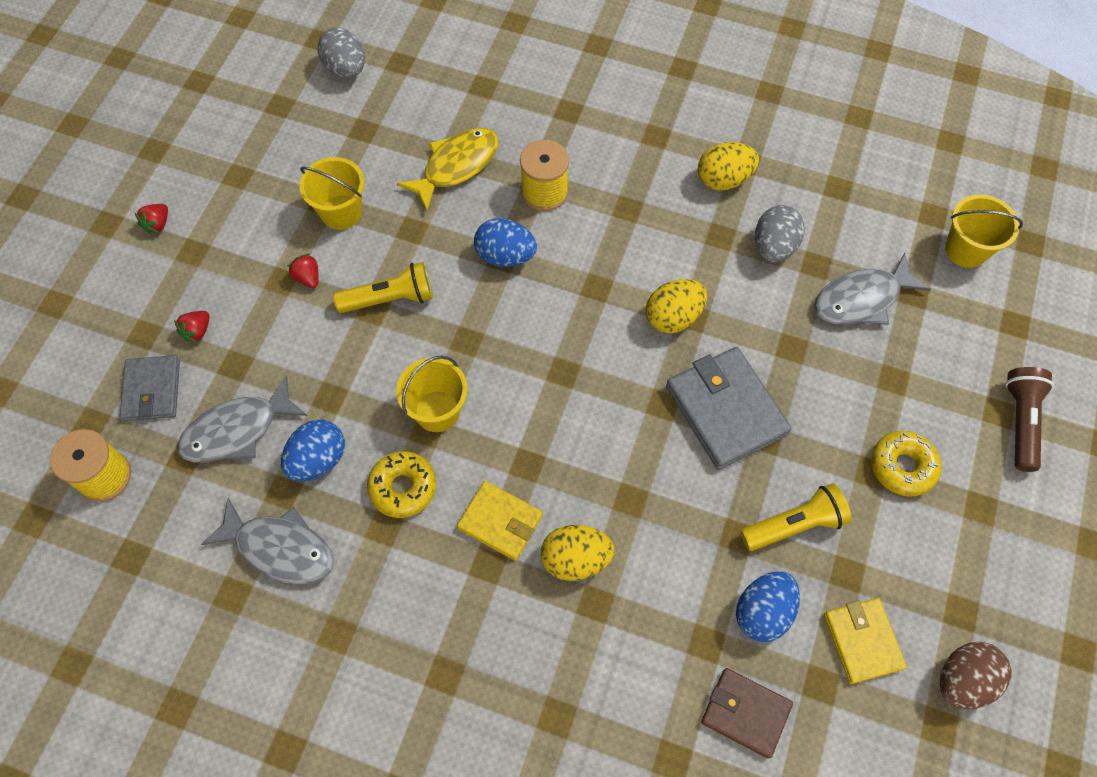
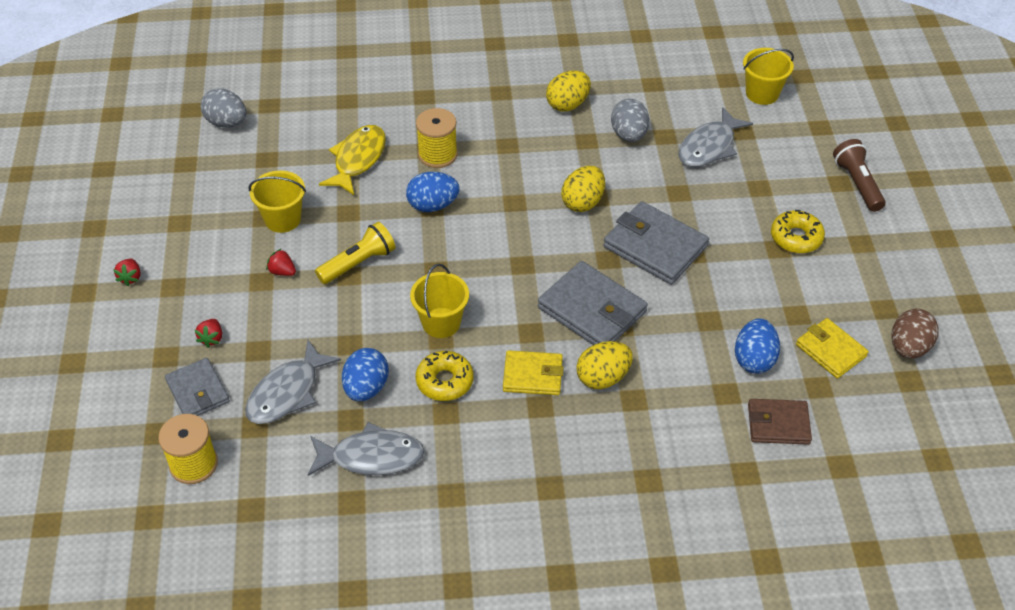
camera: 25 degrees left, 15 degrees down
(610, 464) = (592, 310): none -> grey wallet
(794, 525) = (744, 299): yellow flashlight -> none

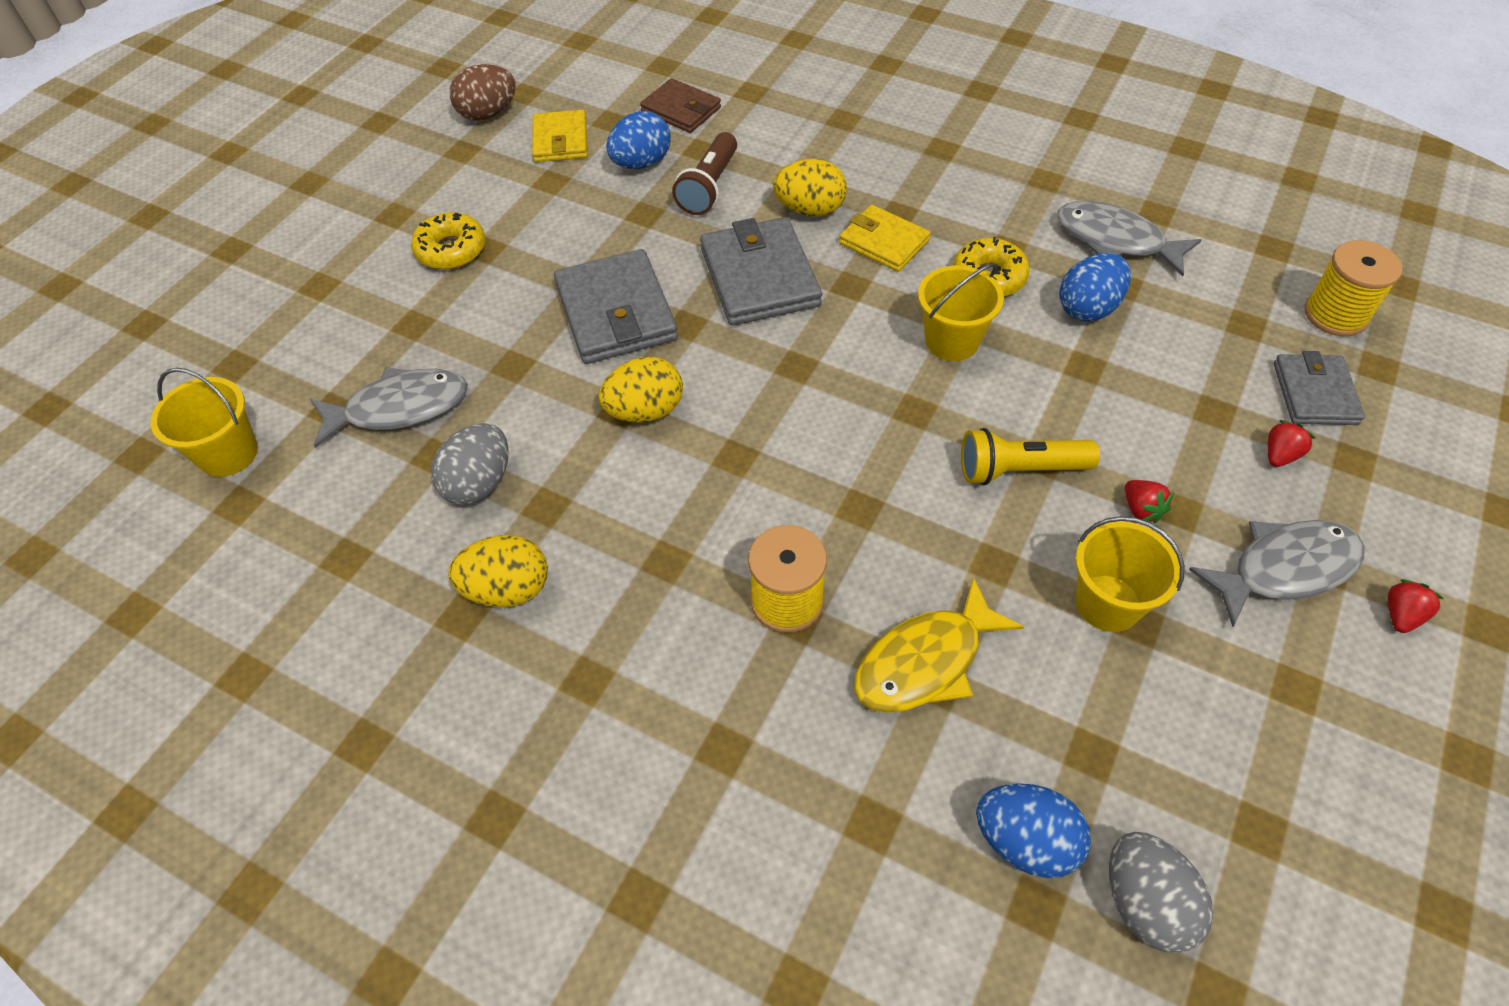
camera: 145 degrees left, 5 degrees up
(287, 393) = (1191, 343): grey fish -> grey fish (1284, 569)
(432, 205) = (856, 510): blue egg -> blue egg (1025, 841)
(857, 183) = (302, 275): brown flashlight -> brown flashlight (709, 187)

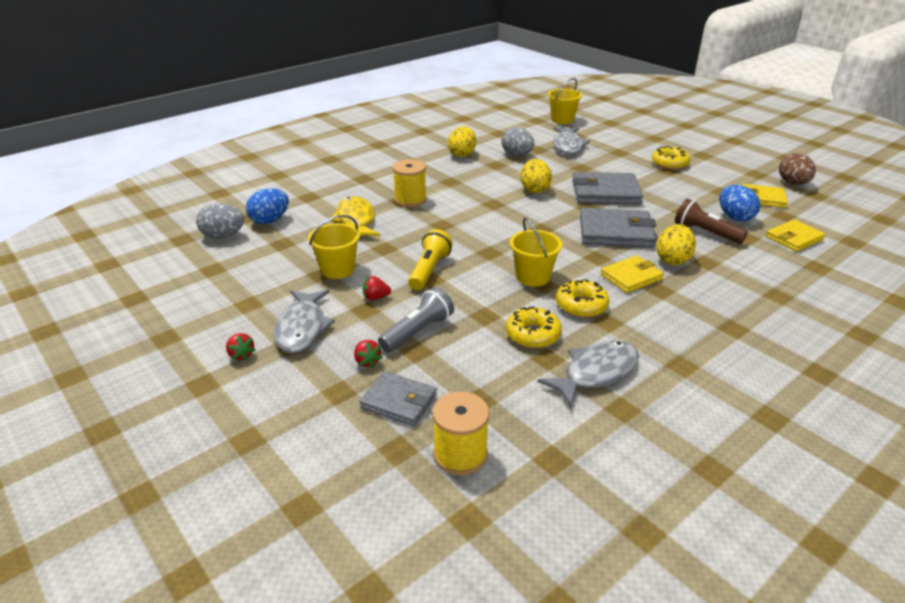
camera: 110 degrees right, 20 degrees down
(681, 110) = (794, 238): brown wallet -> yellow wallet
(1088, 308) = (533, 334): blue egg -> yellow donut
(1177, 425) = (418, 331): none -> grey flashlight

